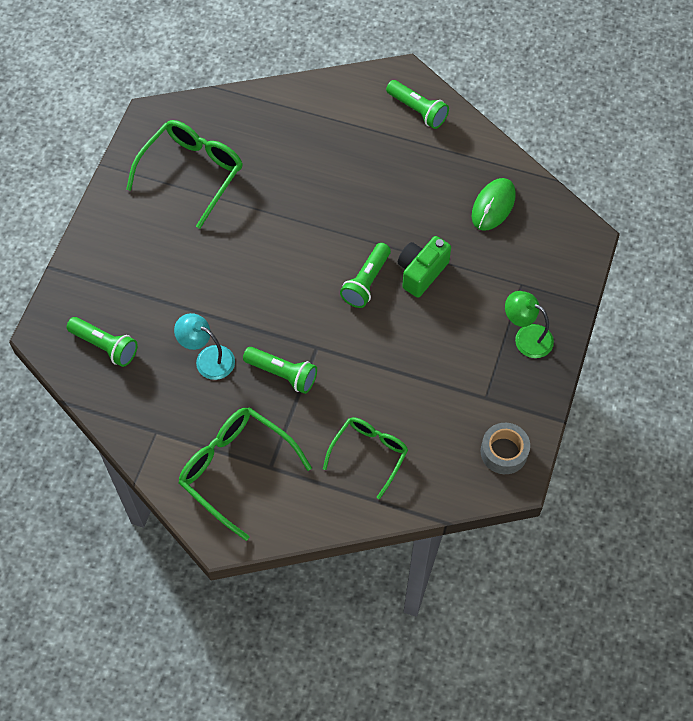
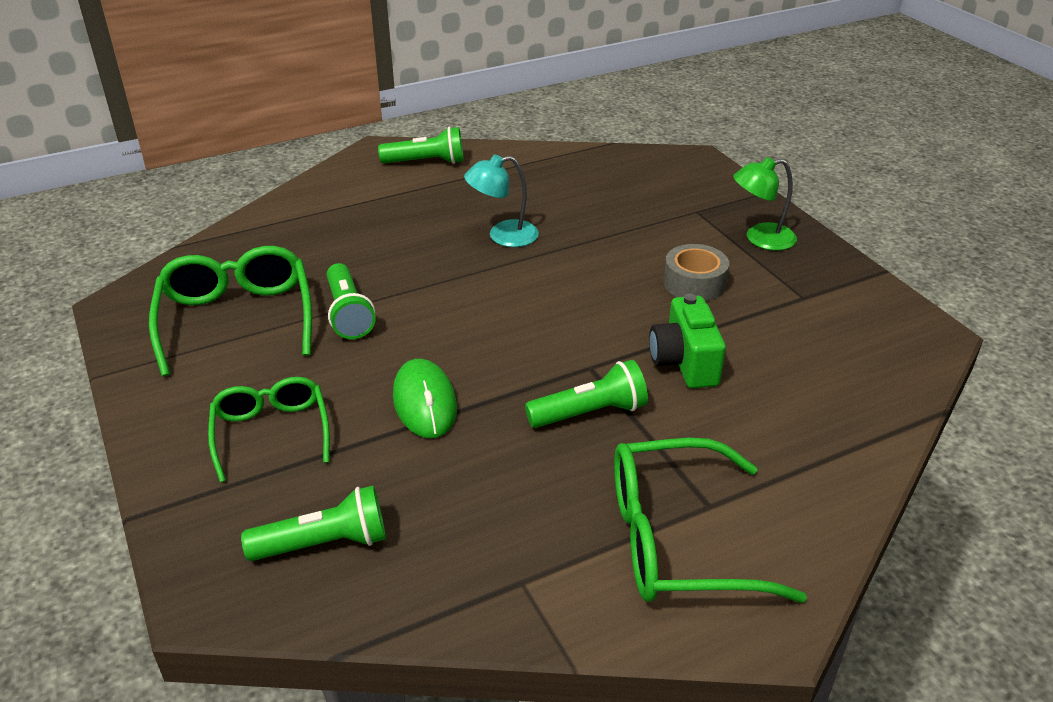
camera: 45 degrees left, 25 degrees down
(208, 358) = (483, 460): turquoise lamp -> turquoise lamp (503, 236)
(366, 282) = (560, 289): green flashlight -> green flashlight (348, 314)
(369, 454) = (784, 413): green glasses -> green glasses (271, 432)
(421, 272) = (600, 253): green camera -> green camera (684, 362)
(493, 206) = (590, 181): green mouse -> green mouse (425, 402)
(504, 452) = (887, 323): grey tape -> grey tape (694, 283)

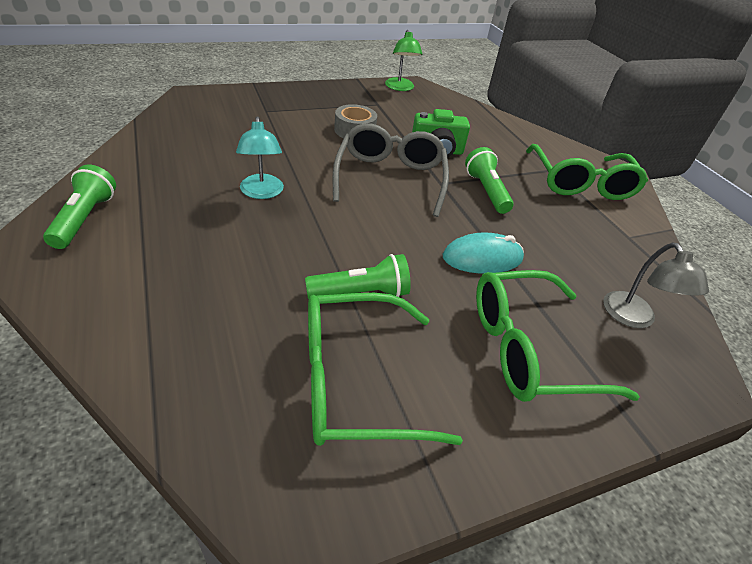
camera: 90 degrees left, 5 degrees up
(271, 432) = (528, 349): green glasses -> green glasses, size x1.53
(324, 543) = (634, 318): green flashlight -> grey lamp
(425, 402) = (482, 258): green mouse -> turquoise mouse
(580, 321) = (390, 178): none -> grey glasses
(760, 239) = (311, 100): green lamp -> green lamp (400, 88)

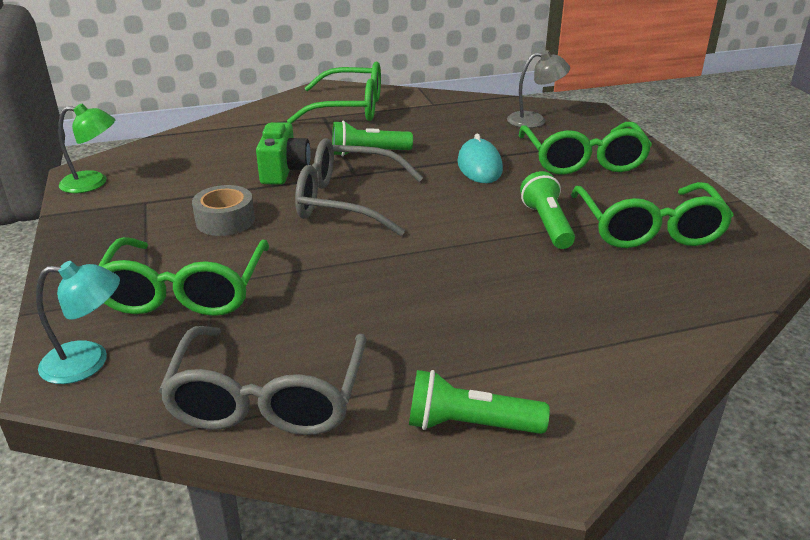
camera: 80 degrees left, 10 degrees down
(148, 148) = (268, 399): none -> grey glasses
(262, 193) = (386, 285): turquoise lamp -> turquoise lamp (88, 362)
(266, 121) = (185, 292): none -> green glasses

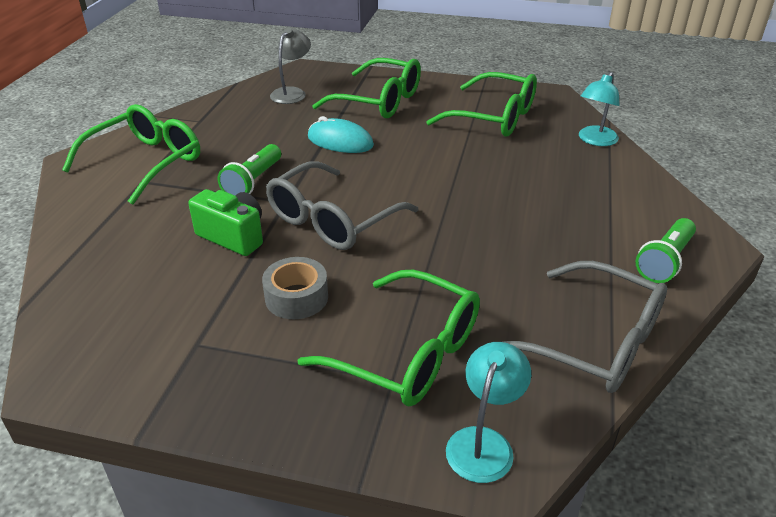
camera: 60 degrees left, 5 degrees up
(93, 183) = (99, 377): green lamp -> none
(547, 224) = (455, 148): green flashlight -> none
(699, 310) = (595, 140): none -> turquoise lamp

